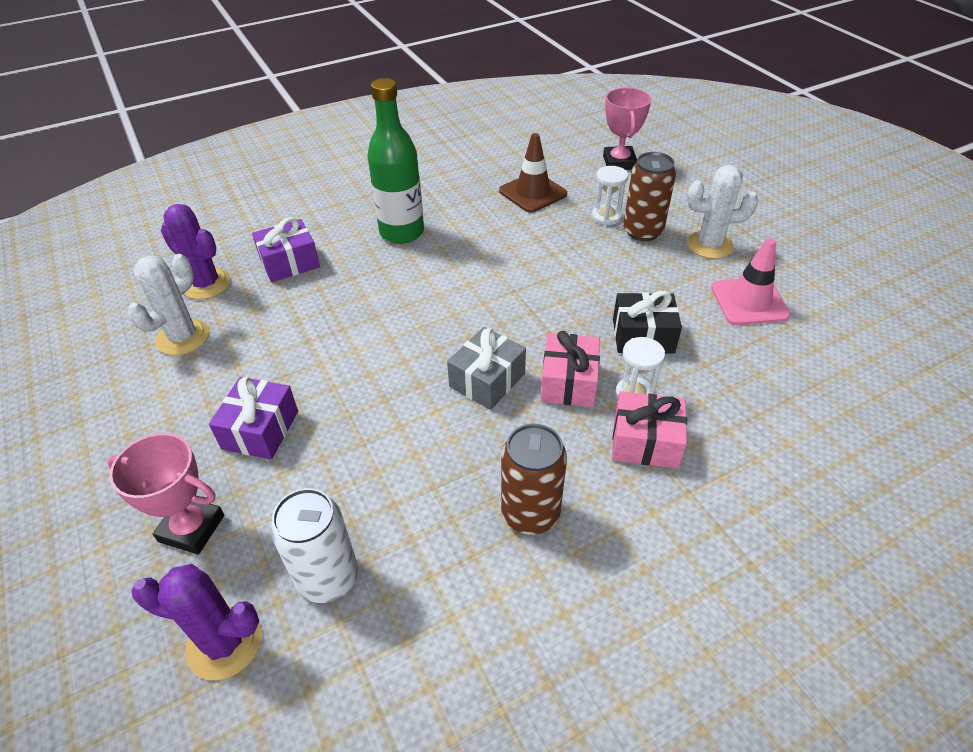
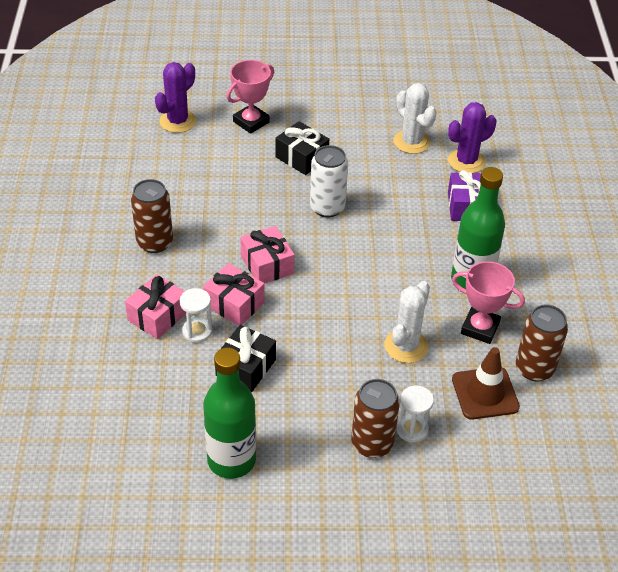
camera: 115 degrees right, 0 degrees up
(260, 430) = (301, 157): purple gift -> black gift
(328, 577) = (182, 159): white can -> white can (327, 207)
(483, 177) = (534, 369): none -> brown can
(487, 380) = (267, 265): grey gift -> pink gift
(619, 162) = (505, 496): pink trophy -> pink trophy (480, 328)
(709, 245) = (320, 483): white cactus -> white cactus (406, 346)
(749, 302) = (231, 460): pink traffic cone -> green bottle

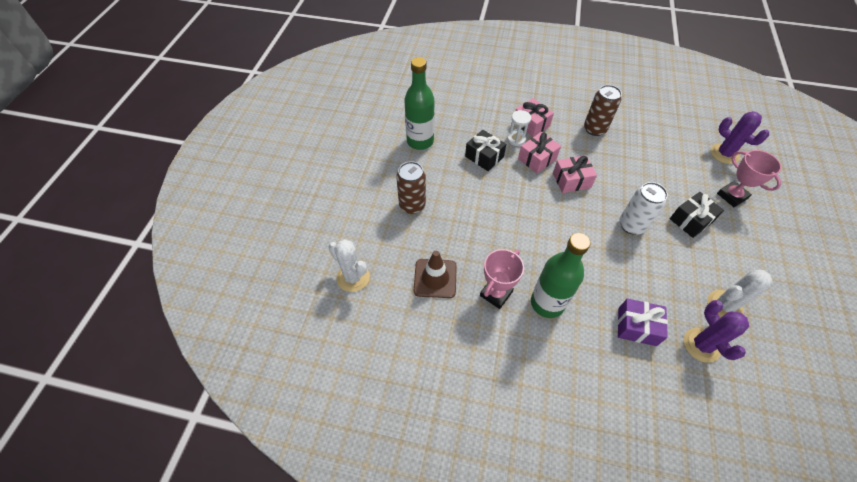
camera: 105 degrees right, 10 degrees up
(406, 346) = (486, 242): white cactus -> white cactus (353, 277)
(412, 429) = (417, 228): white hourglass -> none
(534, 369) = (450, 319): brown can -> none

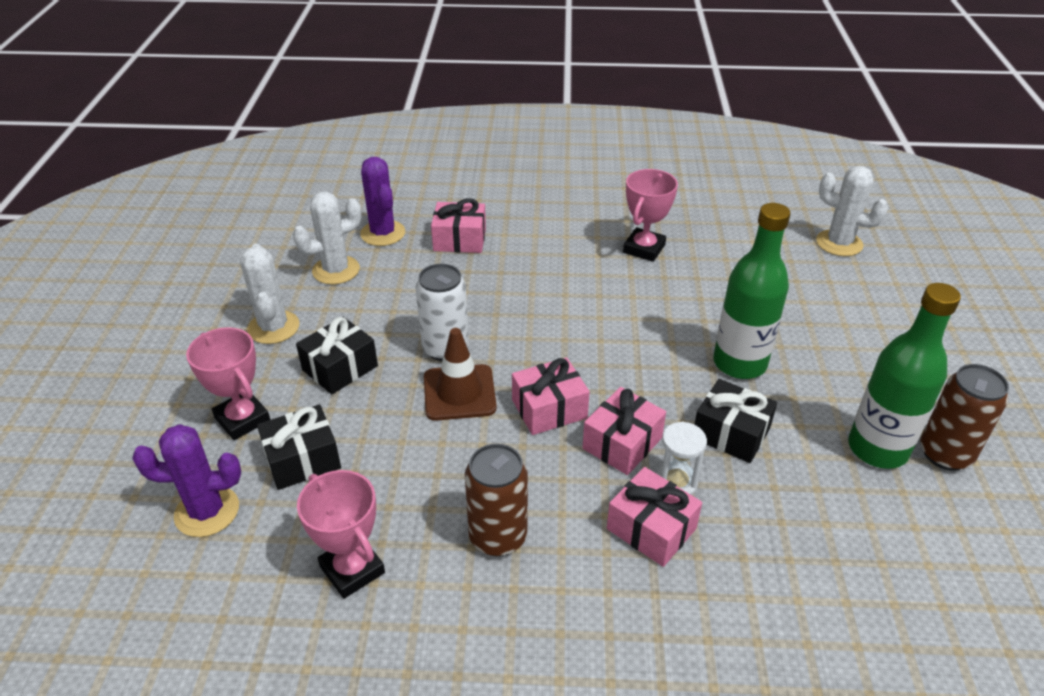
camera: 170 degrees right, 15 degrees down
(412, 205) = (817, 333): brown can -> brown can (945, 454)
(435, 278) = (730, 254): brown traffic cone -> brown traffic cone (459, 393)
(547, 303) = (575, 247): green bottle -> green bottle (739, 363)
(637, 326) = (459, 240): purple gift -> pink gift
(652, 125) = (352, 570): none -> pink trophy
(690, 171) = (302, 459): none -> black gift
(724, 154) = (207, 511): purple cactus -> purple cactus turned 45 degrees counterclockwise
(745, 257) = (273, 327): none -> white cactus

